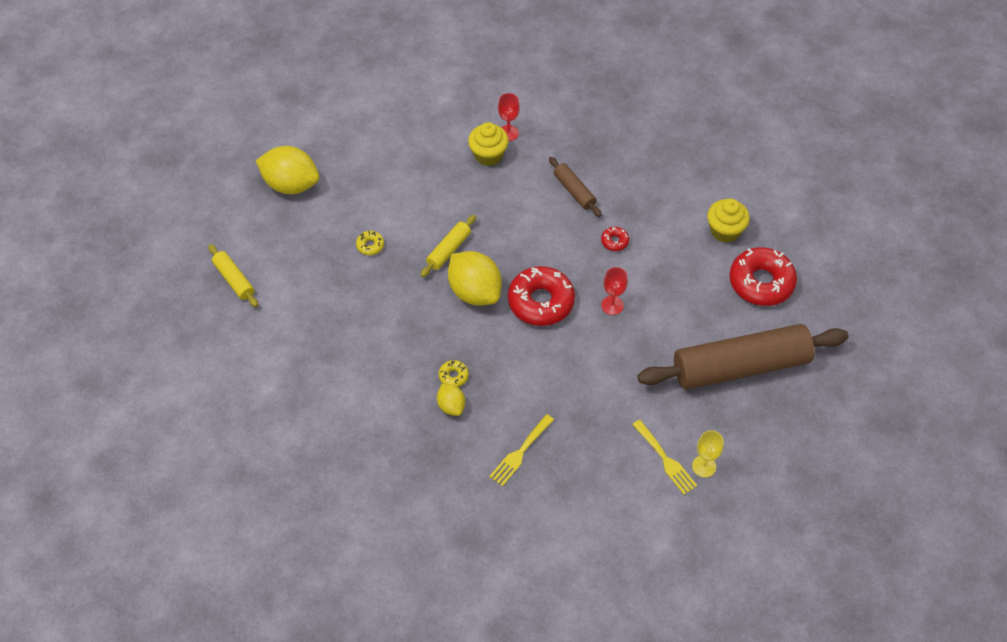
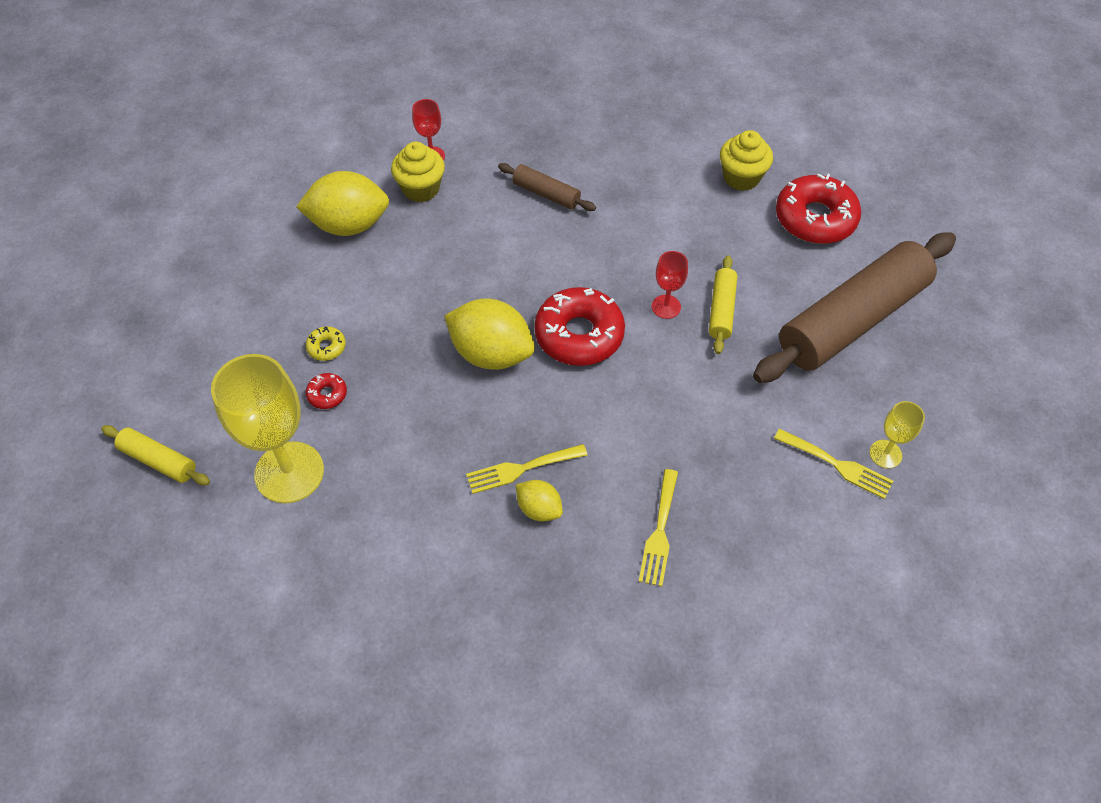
camera: 25 degrees left, 0 degrees up
(291, 184) = (182, 310): yellow lemon -> yellow lemon (349, 225)
(308, 319) = (289, 472): none -> yellow goblet
(448, 250) = (431, 315): yellow rolling pin -> yellow rolling pin (721, 310)
(453, 376) = (521, 469): yellow donut -> yellow fork
(614, 241) = (625, 233): red donut -> red donut (327, 394)

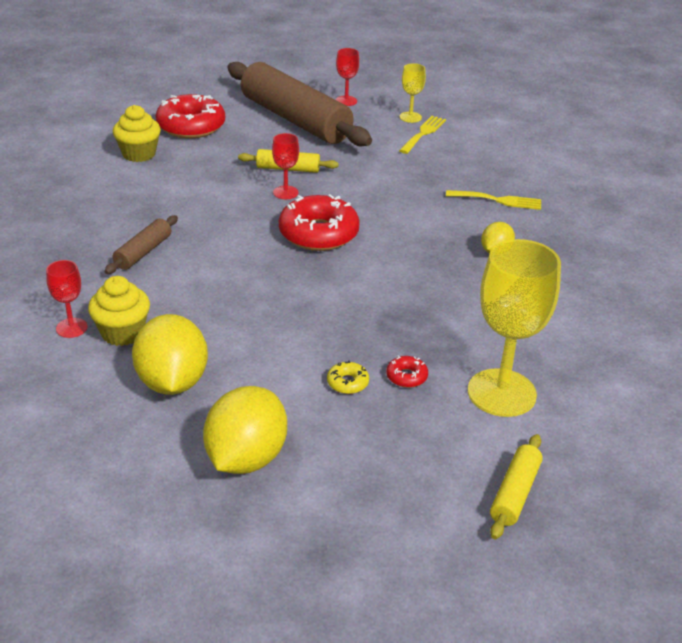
camera: 95 degrees left, 20 degrees down
(491, 353) = (344, 279): yellow lemon -> yellow lemon (246, 458)
(521, 469) = (461, 260): yellow fork -> none
(921, 379) = (346, 101): none -> red goblet

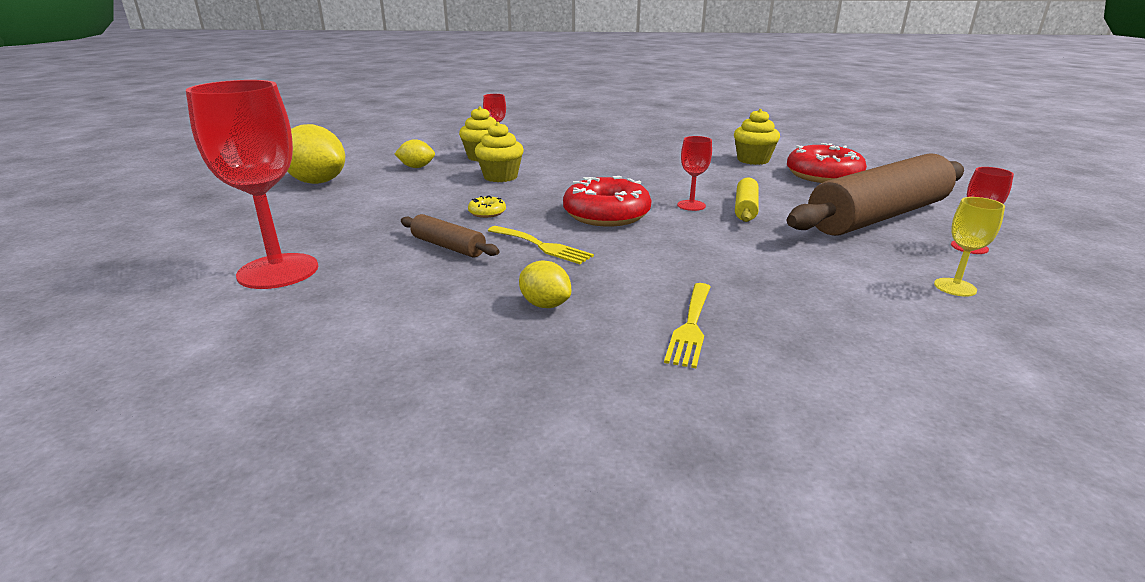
camera: 100 degrees right, 10 degrees down
(143, 252) = (586, 161): brown rolling pin -> brown rolling pin (448, 246)
(172, 382) = (416, 167): yellow lemon -> yellow lemon, size x0.52
(210, 307) = (500, 177): none -> yellow cupcake
(347, 383) = (363, 212): yellow donut -> yellow donut (487, 212)
(406, 376) = (348, 233): red donut -> none
(423, 133) = (900, 292): yellow fork -> yellow fork (542, 246)
(501, 393) = (278, 271): yellow goblet -> red goblet
(514, 493) = (150, 259): yellow rolling pin -> none

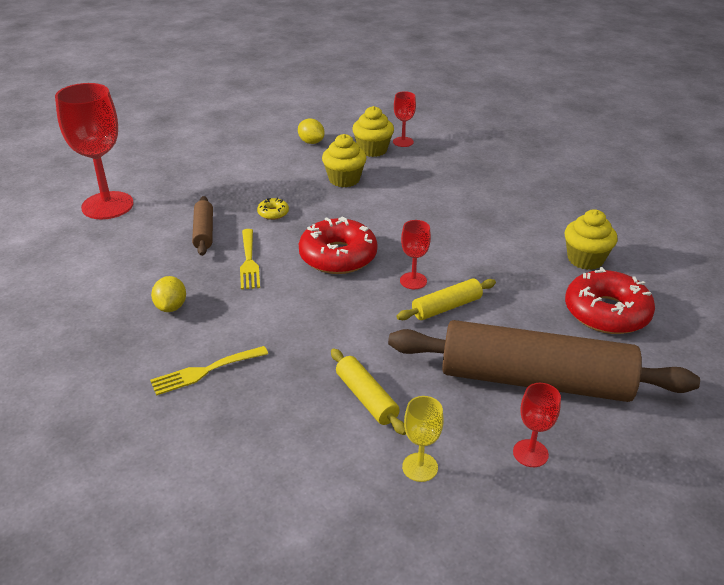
camera: 45 degrees right, 10 degrees up
(317, 182) = (233, 131): yellow lemon -> none
(833, 273) = (366, 398): none -> yellow rolling pin

